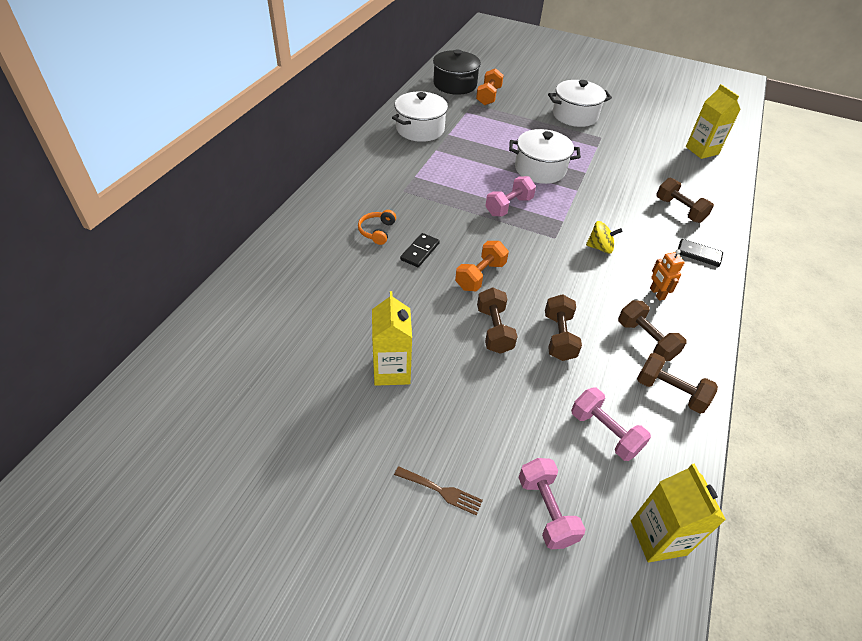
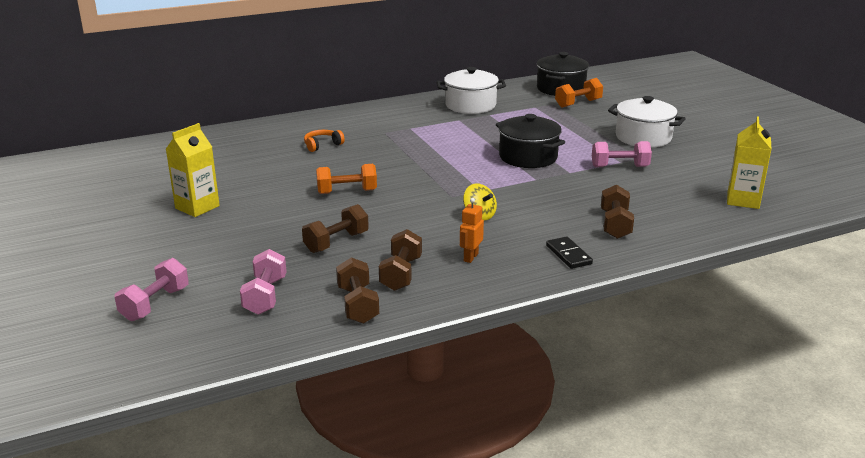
camera: 45 degrees right, 20 degrees down
(420, 251) = (330, 165): black domino -> none
(441, 491) = (119, 265): brown fork -> none
(494, 330) = (298, 219): brown dumbbell -> none
(508, 206) = (451, 167): pink dumbbell -> pink dumbbell (619, 166)
(540, 169) = (528, 157): white pot -> black pot
(658, 537) = (192, 354): yellow carton -> none

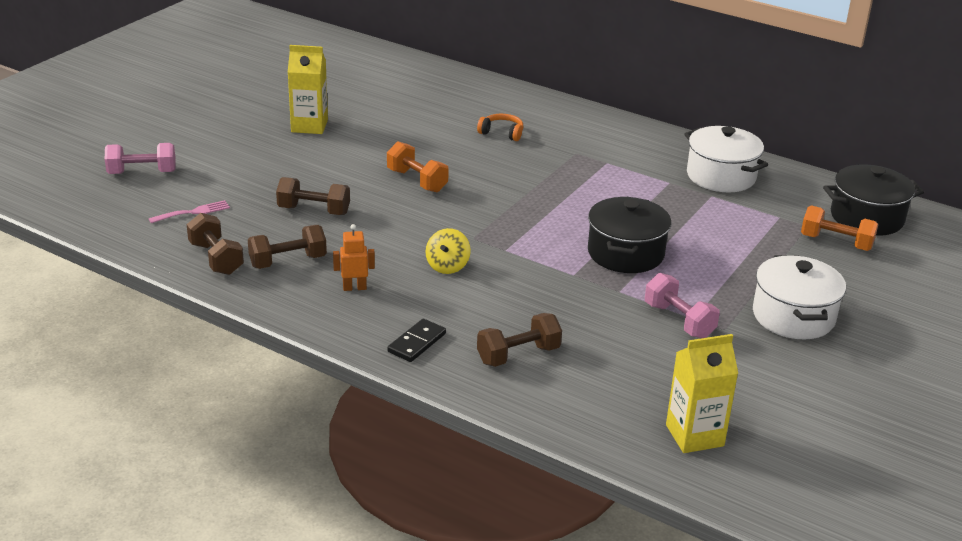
camera: 55 degrees right, 5 degrees up
(265, 296) = (193, 212): pink dumbbell -> pink fork
(357, 305) = (216, 258): brown dumbbell -> brown dumbbell turned 75 degrees counterclockwise

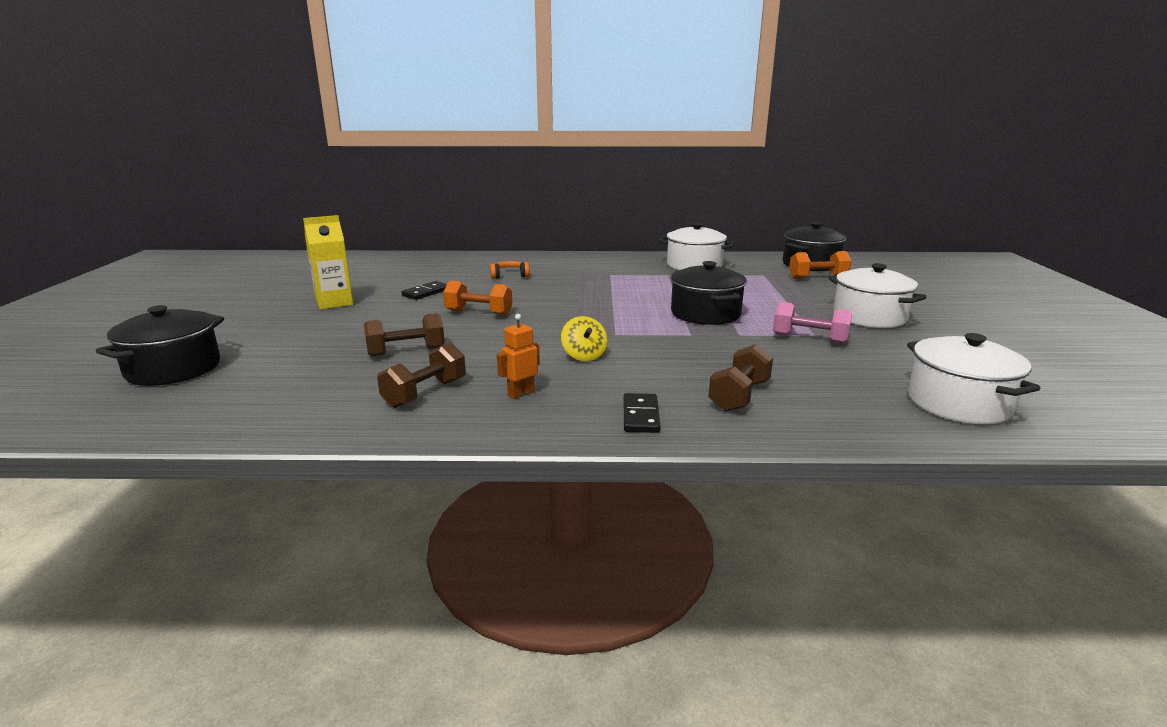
camera: 30 degrees left, 10 degrees down
(142, 172) = (173, 369): pink dumbbell -> black pot
(193, 212) = (270, 384): pink fork -> none
(216, 258) = (338, 413): brown dumbbell -> none
(398, 136) = (426, 292): none -> black domino
(694, 435) = (958, 403): yellow carton -> white pot

